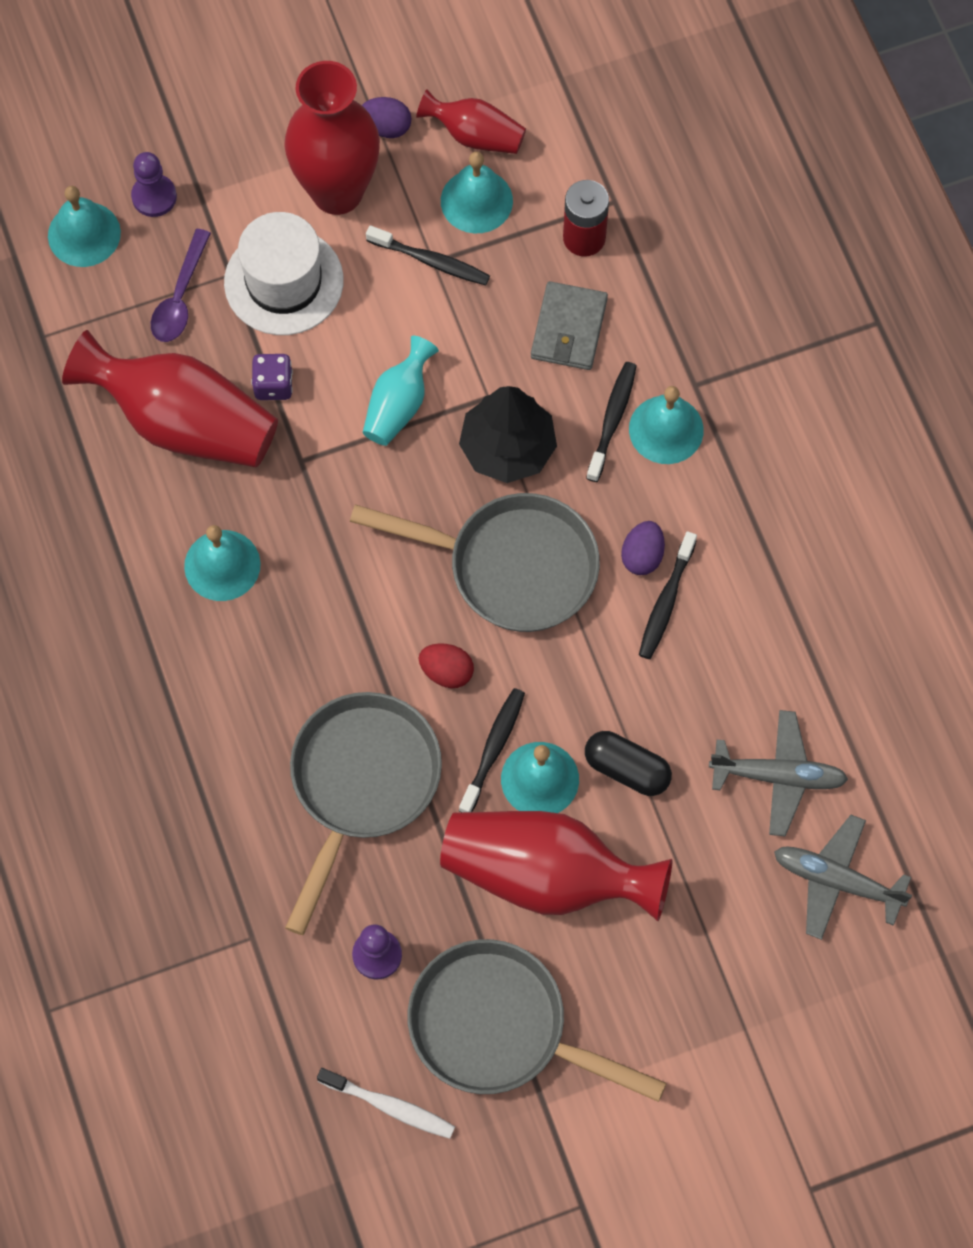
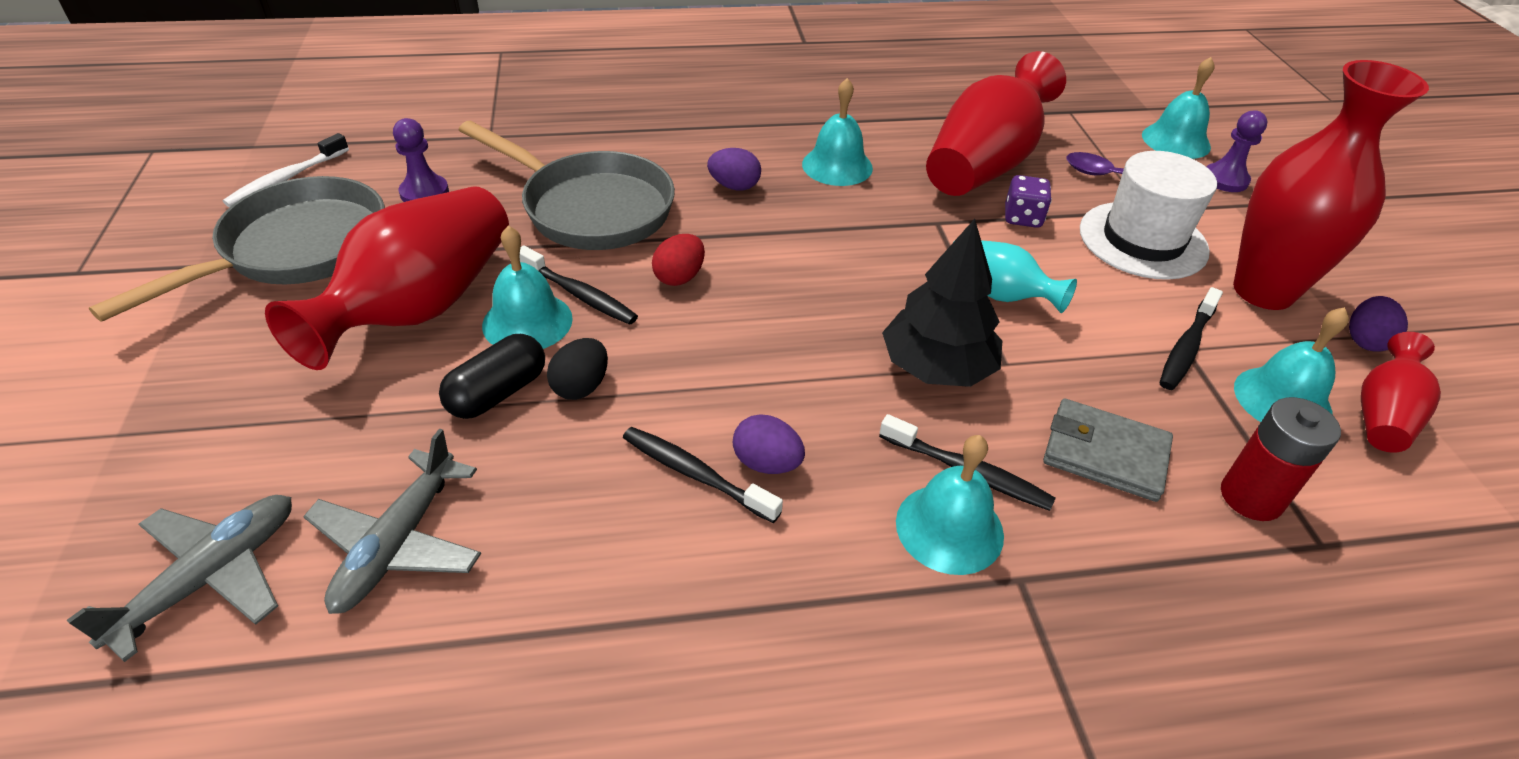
camera: 100 degrees right, 25 degrees down
(287, 658) = (734, 186): none -> purple egg
(511, 566) = (785, 344): grey pan -> none
(603, 709) = (581, 386): none -> black egg

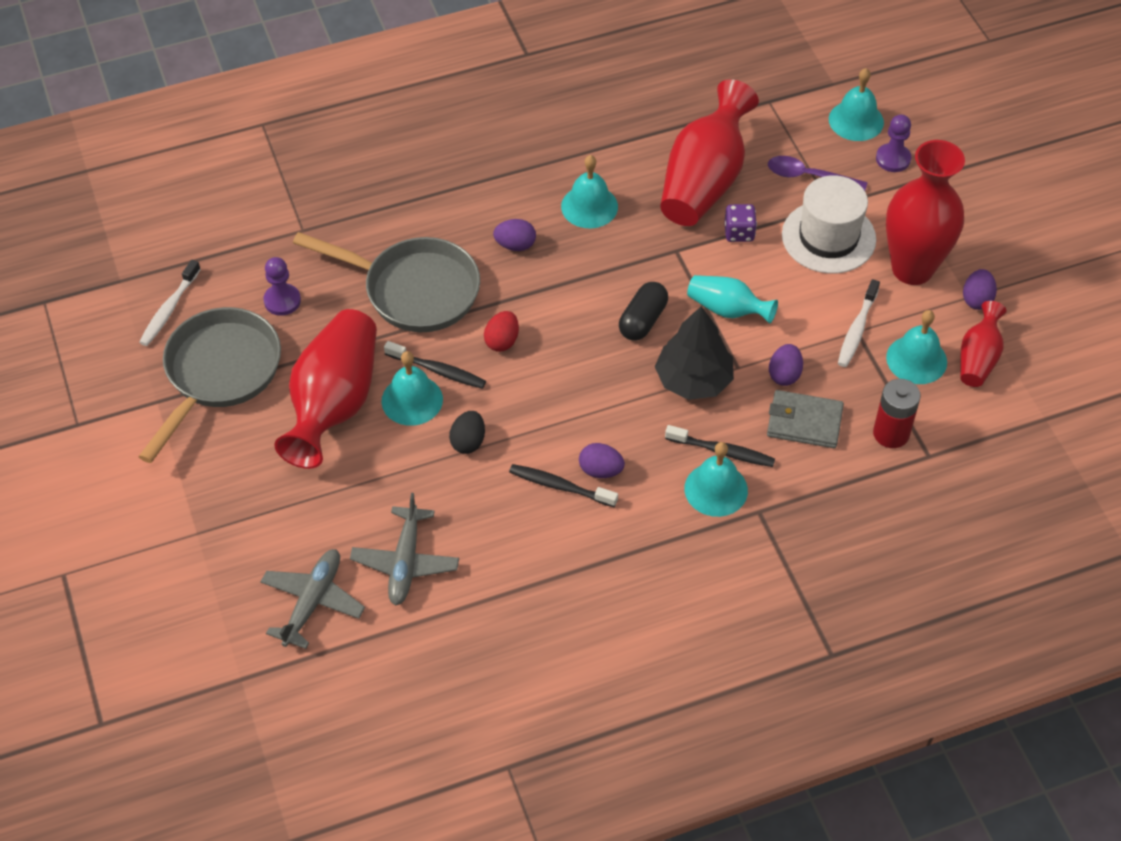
camera: 10 degrees left, 10 degrees up
(498, 393) = (417, 457): black capsule -> black capsule (642, 320)
(1075, 384) = (784, 374): none -> purple egg
(1186, 347) = (857, 330): black toothbrush -> white toothbrush

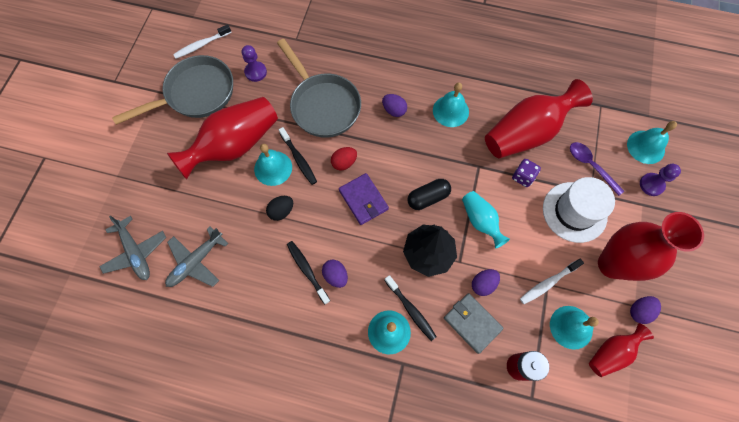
camera: 35 degrees right, 15 degrees up
(312, 601) = (136, 252): grey plane -> grey plane turned 90 degrees clockwise
(563, 368) = (363, 200): none -> purple wallet

